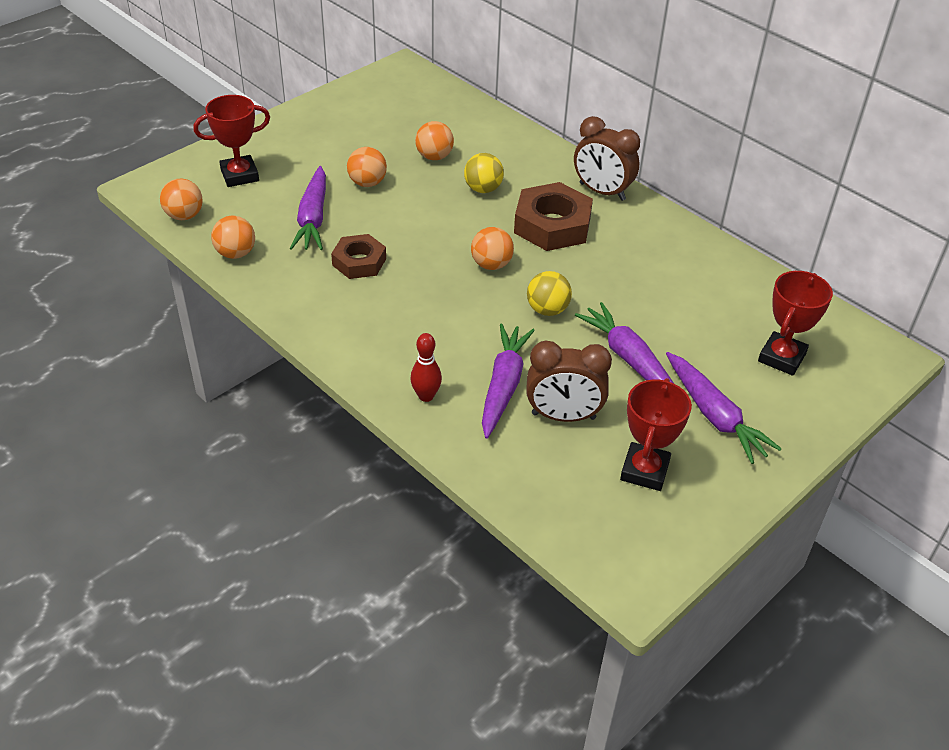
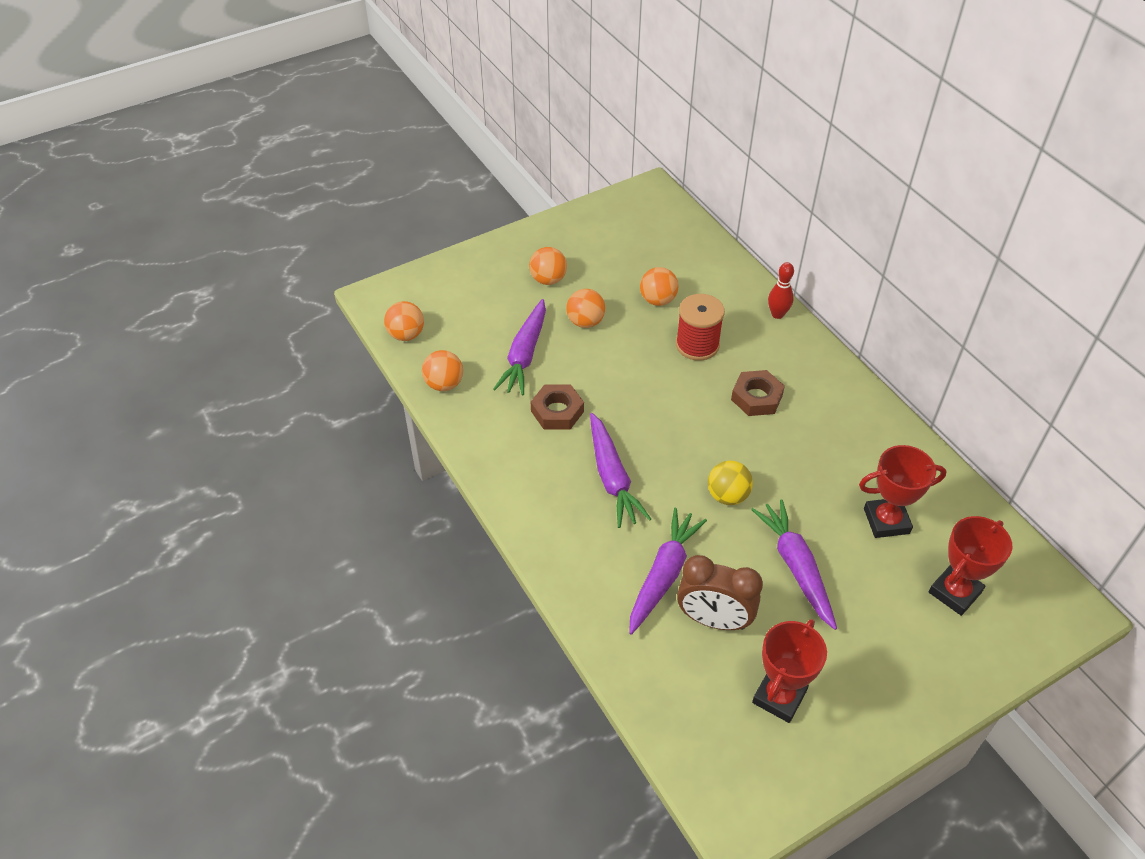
camera: 15 degrees right, 5 degrees up
(240, 175) = (466, 296): red trophy -> red trophy (886, 521)
(426, 396) = (586, 573): red bowling pin -> red bowling pin (777, 314)
(483, 189) = (697, 345): yellow ball -> red spool
(491, 264) = (684, 434): orange ball -> orange ball (548, 279)
(552, 225) = (756, 397): brown nut -> brown nut, size x0.63
(602, 192) = (817, 365): brown clock -> none
(714, 415) = (866, 647): purple carrot -> purple carrot (612, 477)

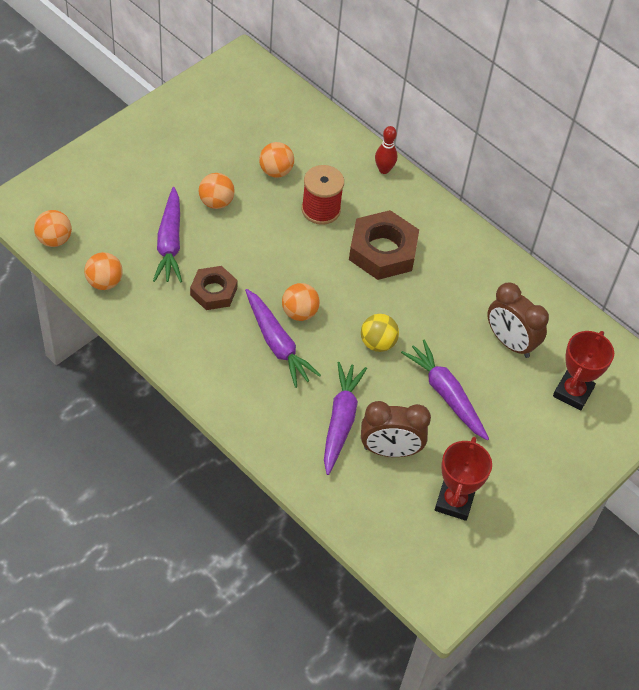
camera: 20 degrees left, 5 degrees up
(548, 279) = (171, 165): orange ball -> orange ball (299, 312)
(756, 397) = (382, 251): brown nut -> brown nut, size x1.59
(886, 521) = (510, 342): red trophy -> brown clock

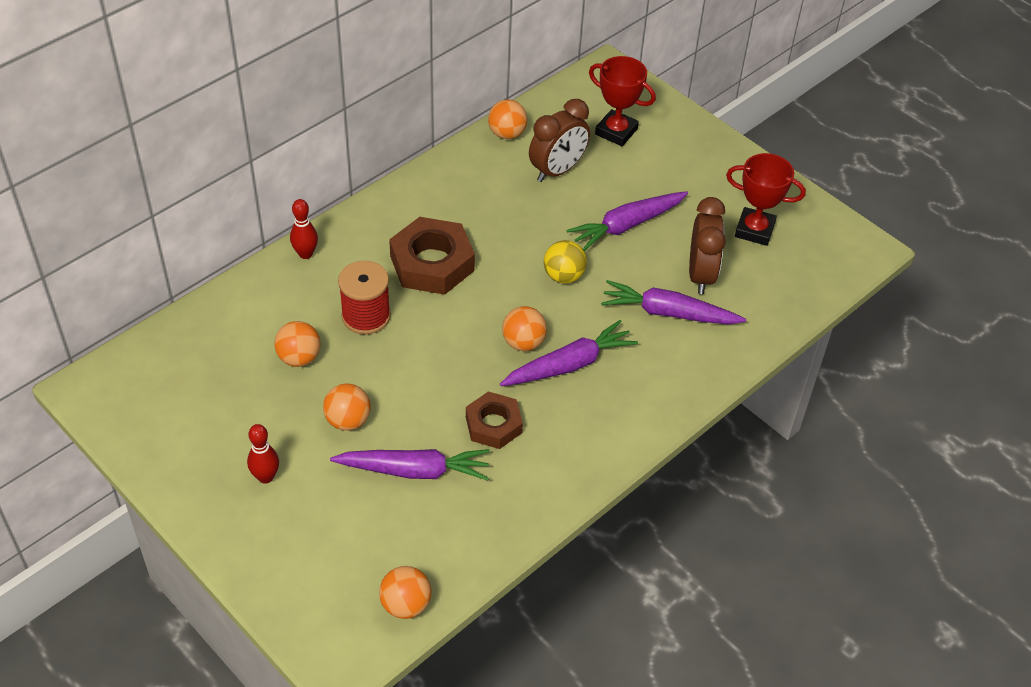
camera: 85 degrees left, 5 degrees down
(104, 282) = (479, 542): orange ball -> orange ball (507, 134)
(165, 158) = (266, 477): none -> red bowling pin

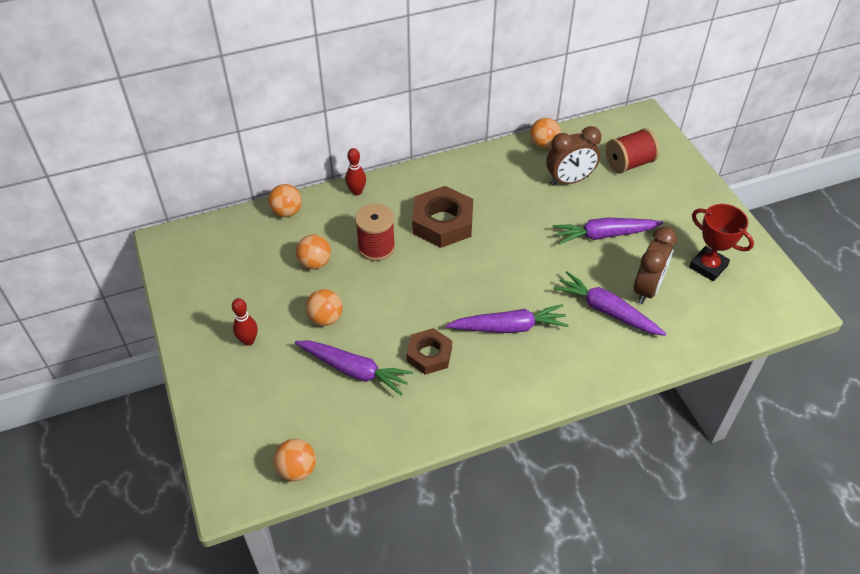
camera: 25 degrees right, 0 degrees up
(523, 342) = (482, 300): orange ball -> orange ball (287, 212)
(563, 276) = (537, 259): yellow ball -> none
(616, 132) = (629, 163): red trophy -> red spool

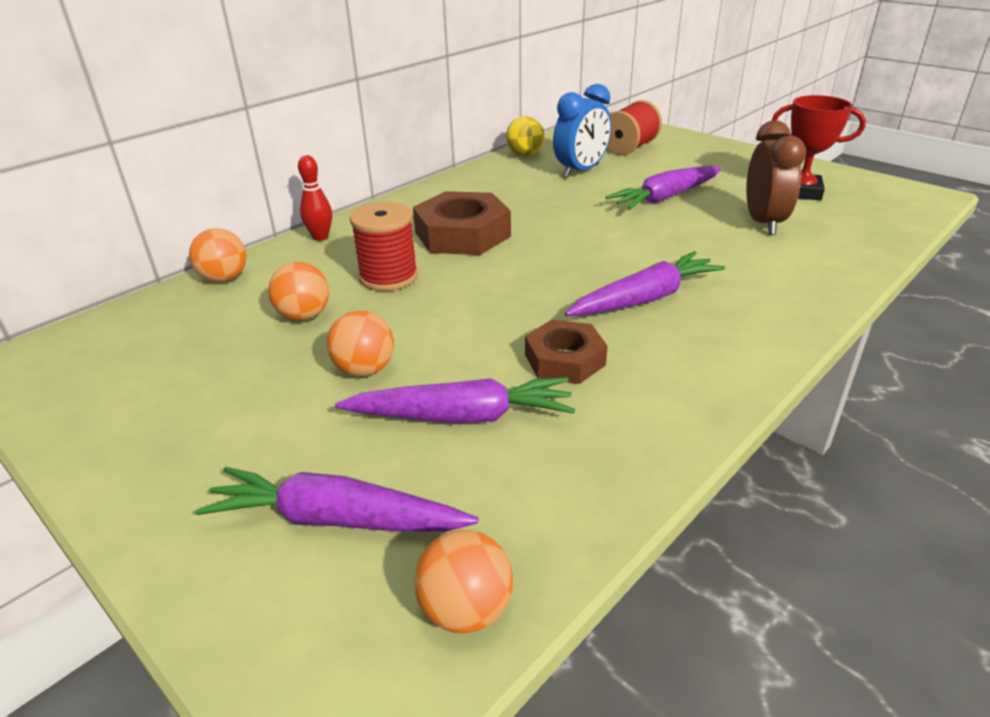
camera: 25 degrees left, 15 degrees down
(248, 340) = (239, 440): red bowling pin -> none
(544, 145) = (525, 155): orange ball -> yellow ball
(569, 180) = (581, 171): brown clock -> blue clock
(606, 311) = (743, 251): purple carrot -> purple carrot (336, 519)

